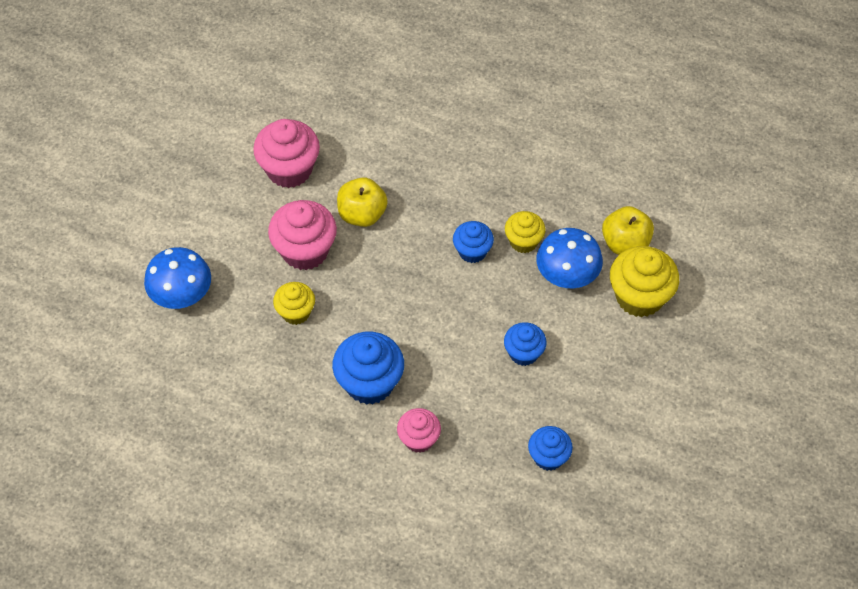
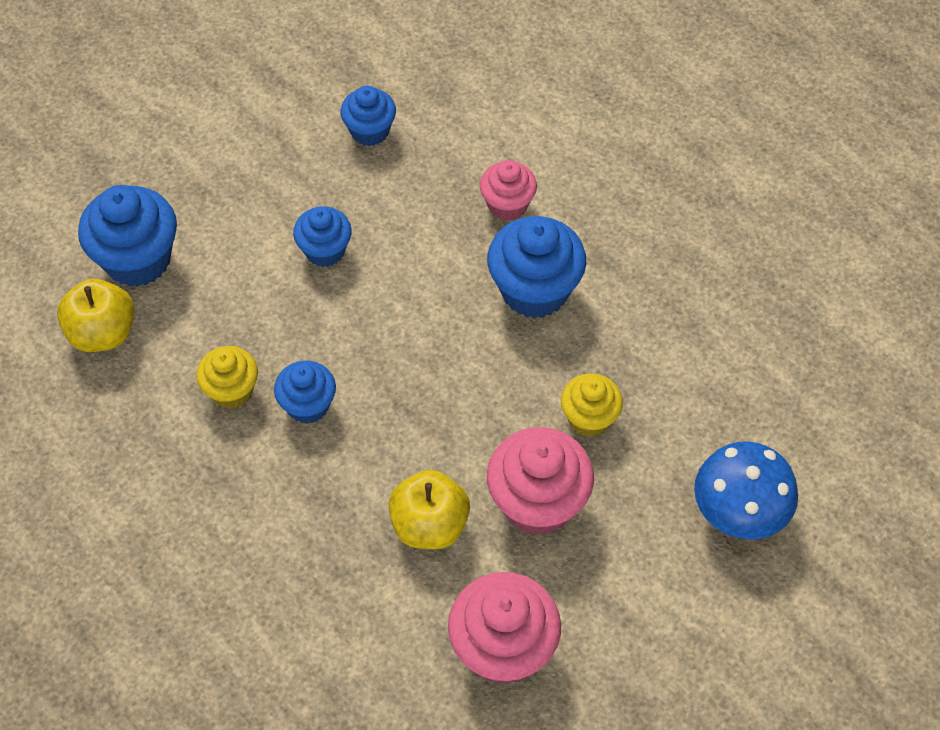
camera: 155 degrees left, 0 degrees up
(567, 274) = (205, 324): blue mushroom -> none
(639, 297) = (137, 259): yellow cupcake -> blue cupcake

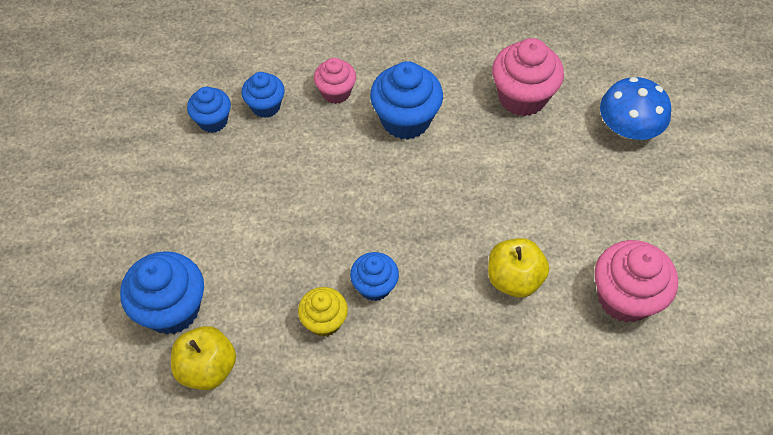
camera: 50 degrees left, 0 degrees up
(325, 250) = (273, 202): blue cupcake -> blue cupcake (266, 106)
(537, 503) = (545, 215): pink cupcake -> pink cupcake (522, 97)
(589, 418) = (512, 153): yellow cupcake -> none

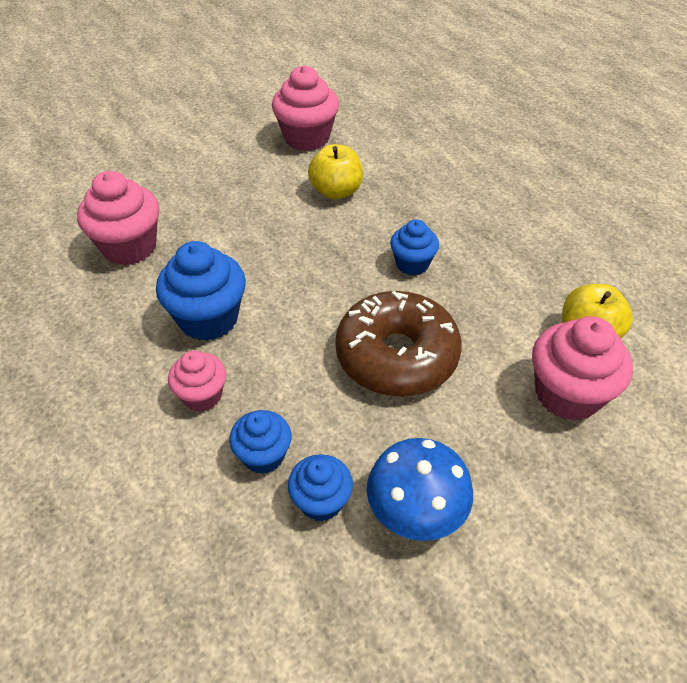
camera: 120 degrees left, 10 degrees down
(172, 309) = (567, 394): blue cupcake -> pink cupcake
(287, 219) = (396, 356): none -> brown donut
(324, 321) = (472, 280): yellow cupcake -> none
(628, 128) = (134, 176): blue mushroom -> blue mushroom (416, 510)

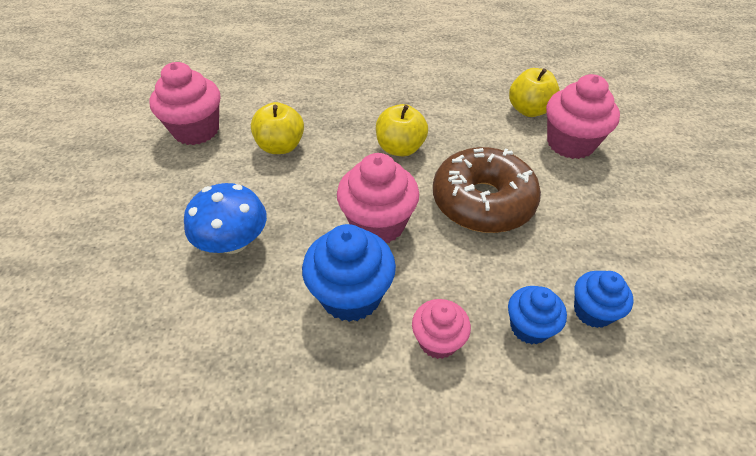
camera: 55 degrees left, 0 degrees up
(129, 247) = (197, 315): pink cupcake -> pink cupcake (378, 224)
(412, 264) = (400, 148): blue cupcake -> yellow apple
(416, 510) = (625, 262): blue mushroom -> blue mushroom (233, 242)

